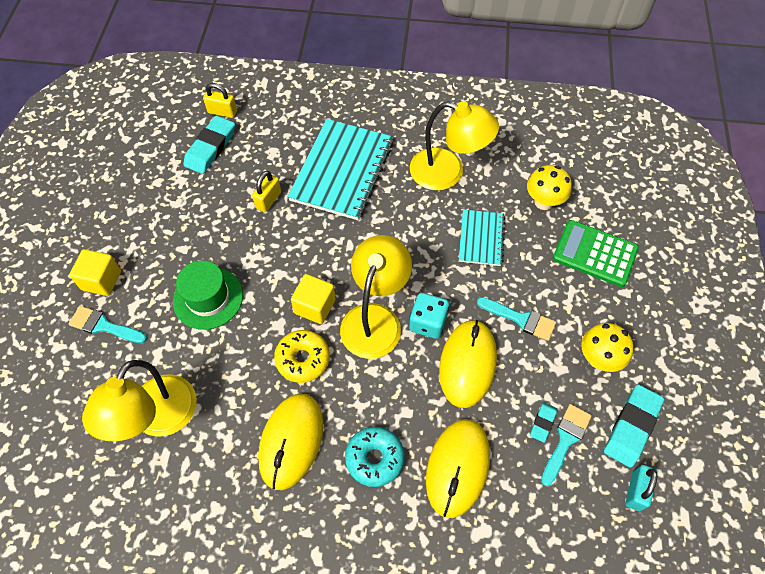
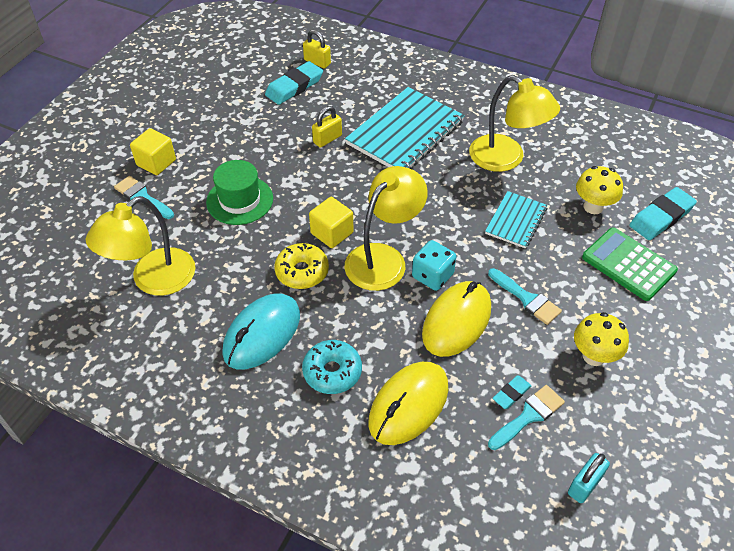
camera: 20 degrees right, 10 degrees down
(291, 441) = (262, 334): yellow mouse -> turquoise mouse
(632, 427) = (604, 426): turquoise eraser -> turquoise eraser (661, 217)

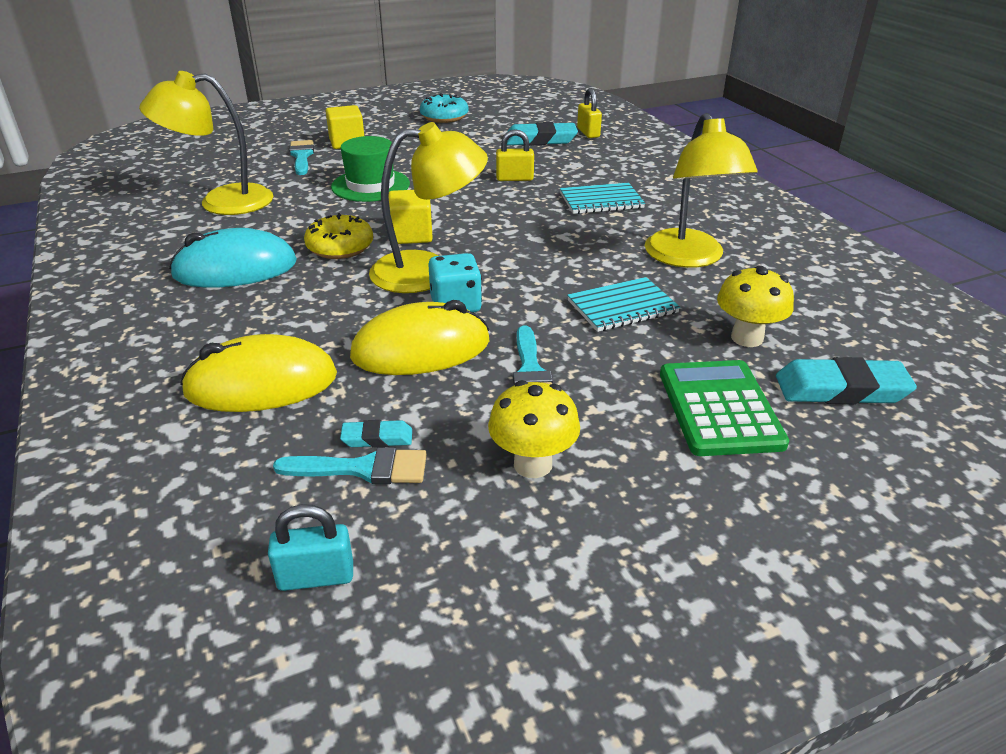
camera: 40 degrees right, 15 degrees down
(332, 372) = (242, 322): turquoise donut -> turquoise donut (444, 117)
(405, 133) = (601, 201): turquoise notebook -> turquoise notebook, size x0.54

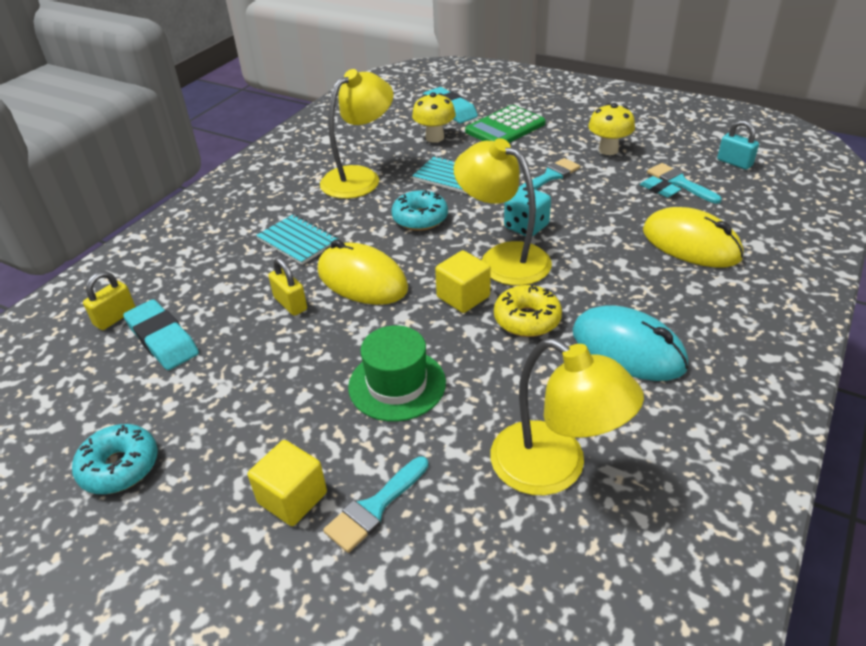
camera: 125 degrees left, 5 degrees up
(421, 349) = (583, 214): yellow mouse -> yellow mouse (362, 280)
(558, 259) = (420, 218): none -> turquoise donut

